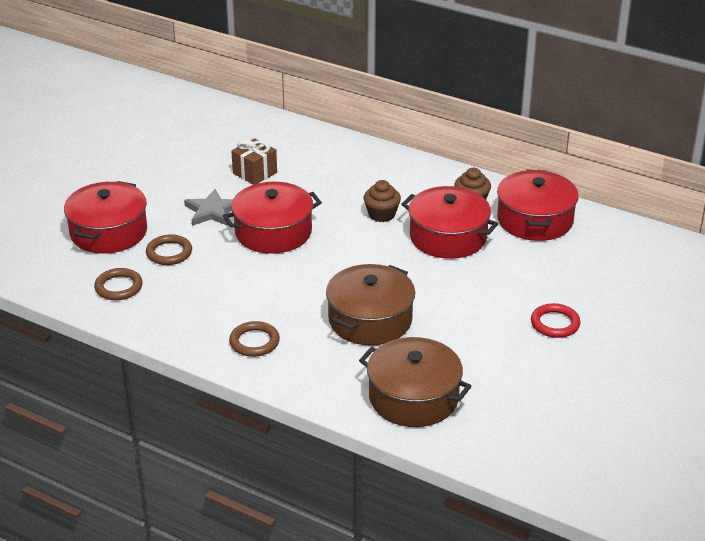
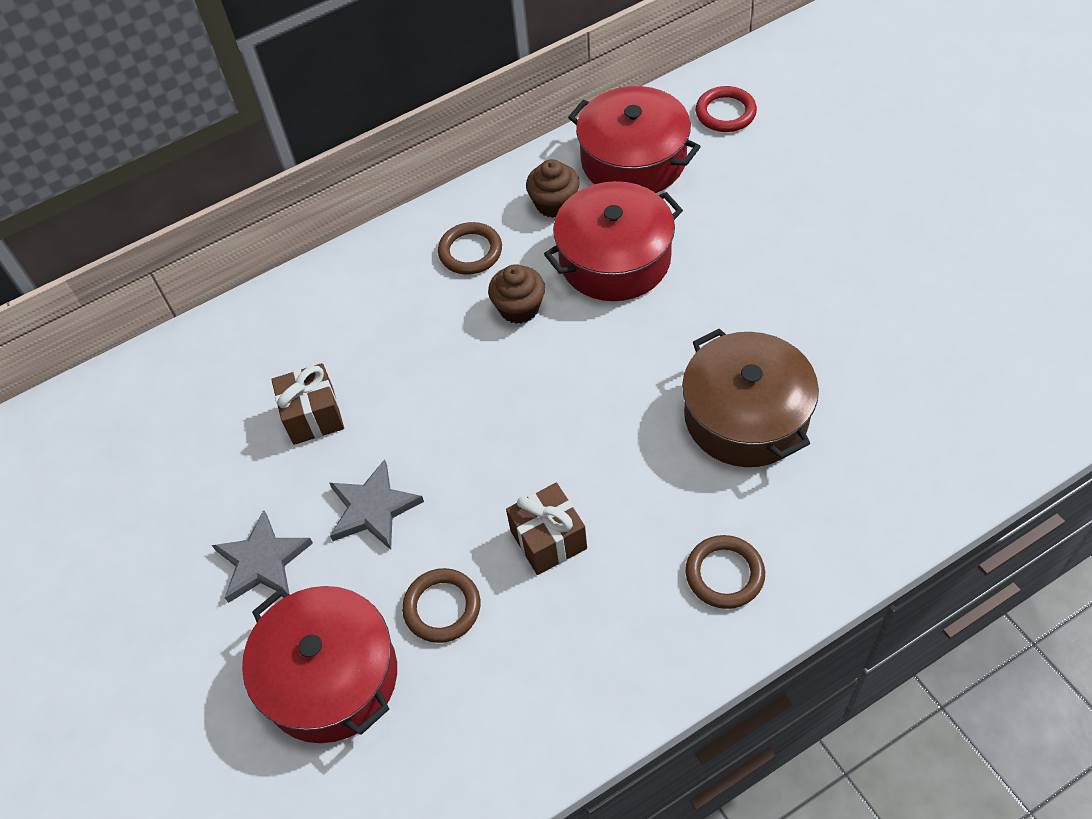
camera: 55 degrees left, 20 degrees up
(118, 287) = (488, 714): brown ring -> brown ring (470, 251)
(158, 189) = (263, 561): none -> grey star
(233, 274) = (548, 540): none -> brown gift
(273, 232) = (477, 450): red pot -> none
(413, 398) = (931, 435): brown pot -> none
(555, 323) = (851, 232): red ring -> red ring (725, 113)

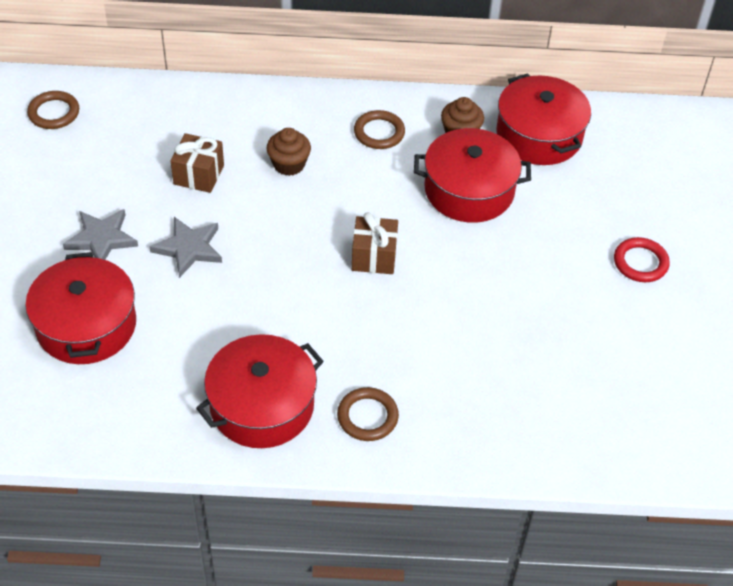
camera: 25 degrees right, 5 degrees down
(442, 607) = (181, 328): brown ring -> brown ring (54, 113)
(519, 308) = (380, 184): brown cupcake -> brown cupcake (289, 164)
(548, 540) = (277, 330): brown gift -> brown gift (374, 256)
(605, 637) = (262, 405): none -> red pot
(725, 113) = (632, 140): red ring -> red ring (640, 262)
(746, 416) = (467, 335): brown pot -> none

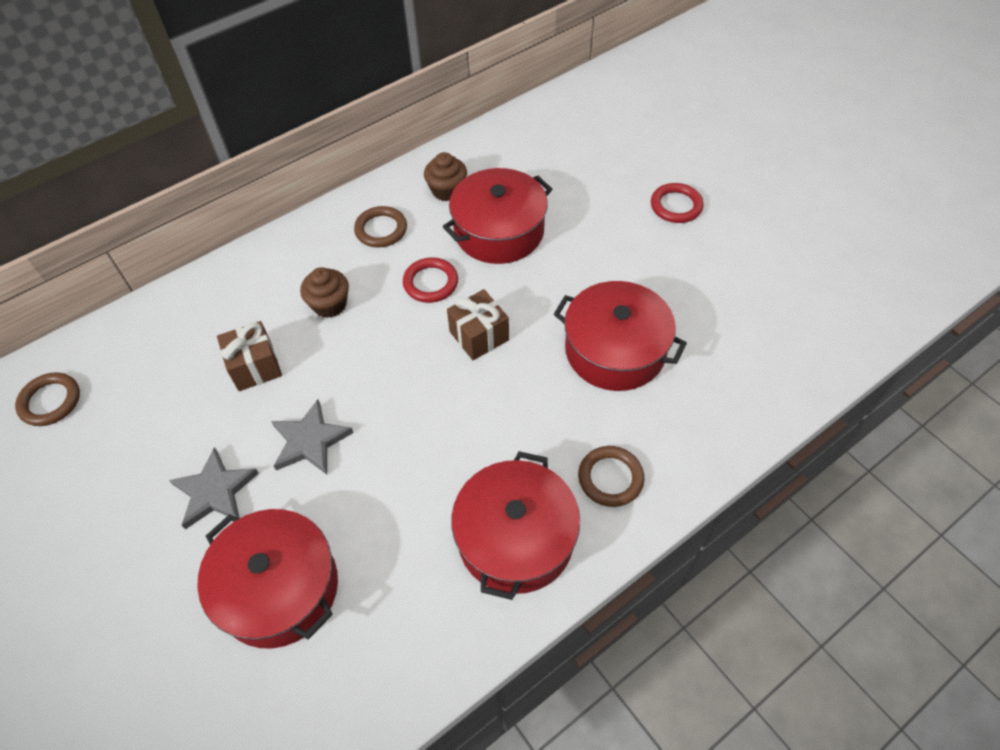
camera: 35 degrees left, 5 degrees up
(377, 195) = (430, 283): none -> red ring
(539, 135) = (507, 155): red pot -> red pot (615, 350)

